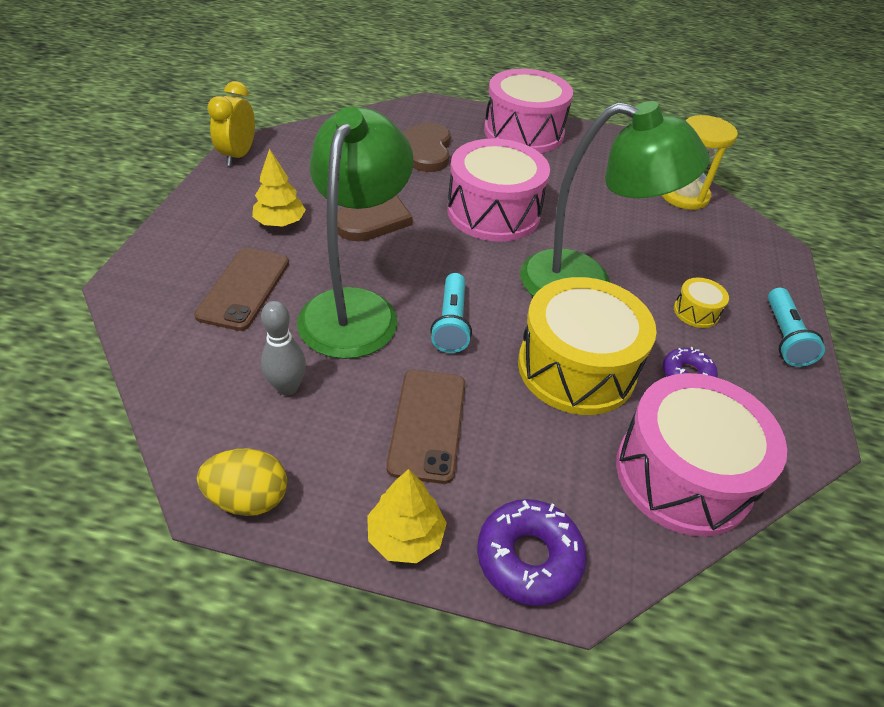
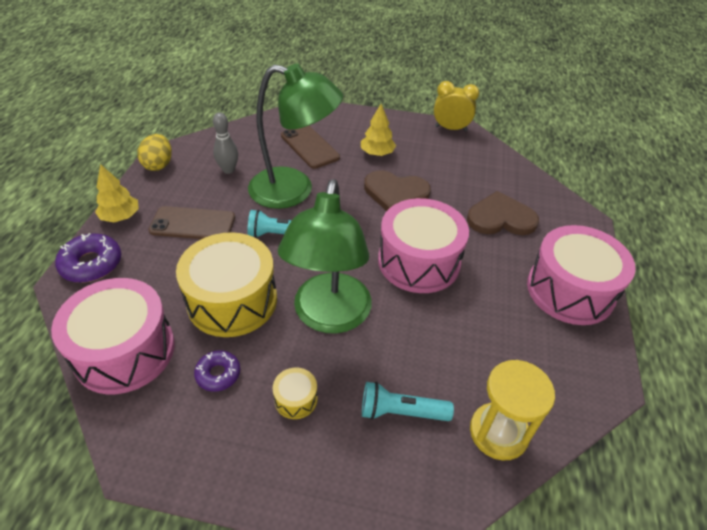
camera: 90 degrees right, 0 degrees up
(244, 288) = (309, 146): brown phone -> brown phone turned 45 degrees clockwise
(784, 336) = (260, 476): turquoise flashlight -> turquoise flashlight (401, 412)

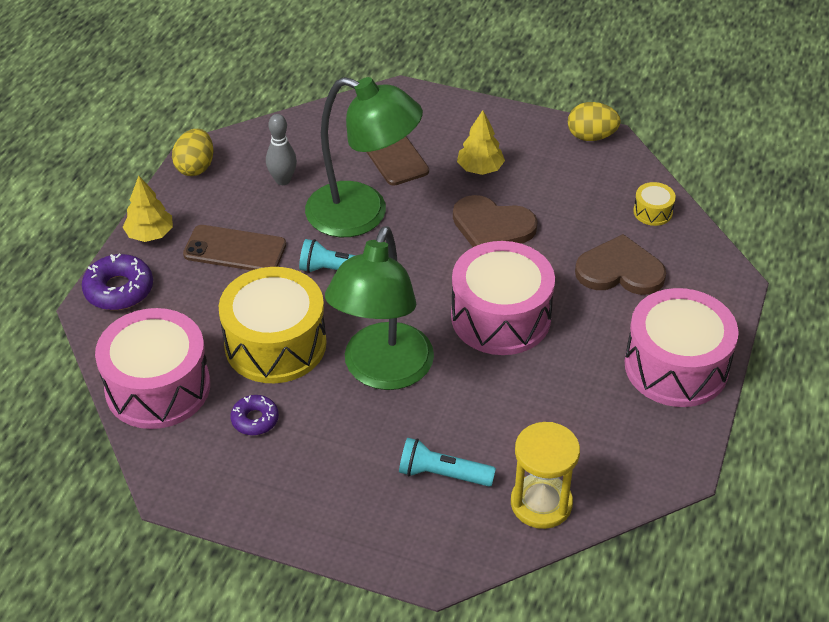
camera: 10 degrees right, 0 degrees up
(296, 399) = (334, 451): yellow drum -> yellow drum (653, 212)
(451, 128) = (591, 136): yellow clock -> yellow egg

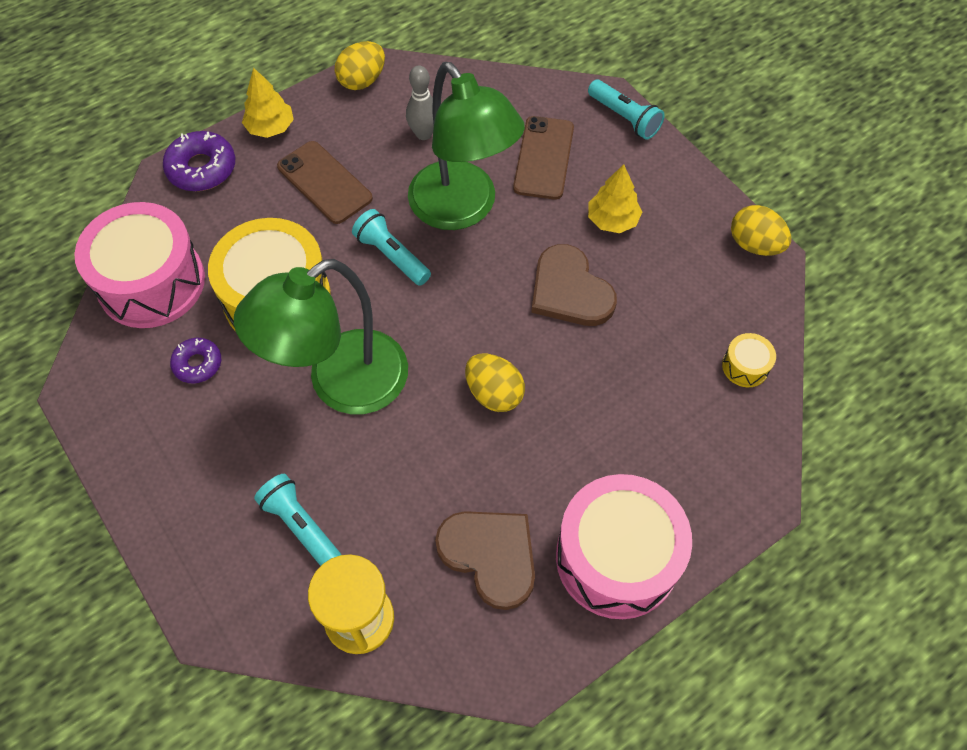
camera: 35 degrees right, 15 degrees up
(426, 100) = (624, 117): none -> turquoise flashlight
(500, 317) = (494, 393): pink drum -> yellow egg
(620, 270) = (653, 413): brown heart -> brown heart (490, 555)

